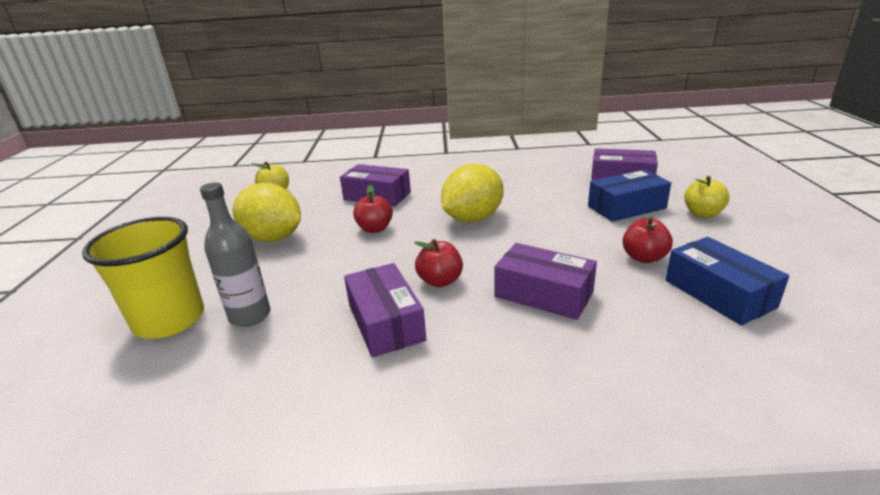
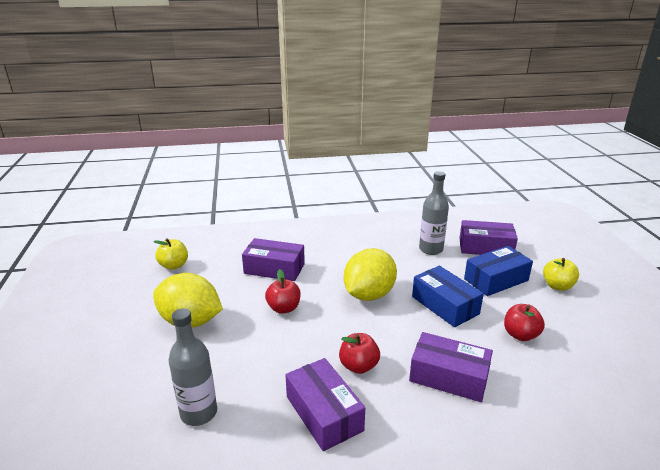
camera: 10 degrees left, 0 degrees up
(169, 320) = (123, 422): yellow cup -> none
(556, 180) = (431, 249): none -> grey bottle
(719, 293) = (584, 370): blue box -> blue box (445, 305)

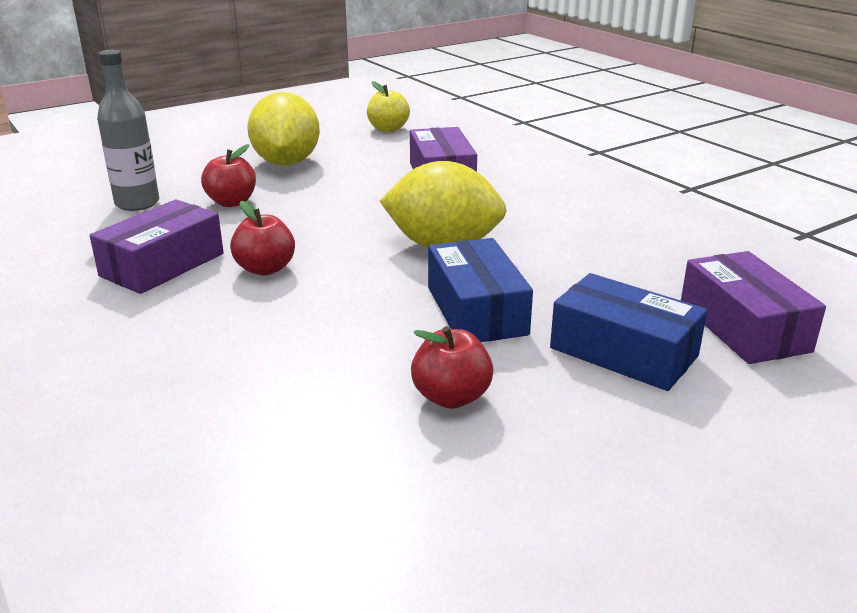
camera: 65 degrees right, 0 degrees up
(284, 308) = (355, 201): red apple -> red apple (232, 202)
(431, 249) = (651, 273): grey bottle -> none
(445, 305) = (476, 310): blue box -> blue box turned 45 degrees counterclockwise
(448, 377) = (282, 339): purple box -> none
(557, 286) = (692, 434): yellow apple -> none

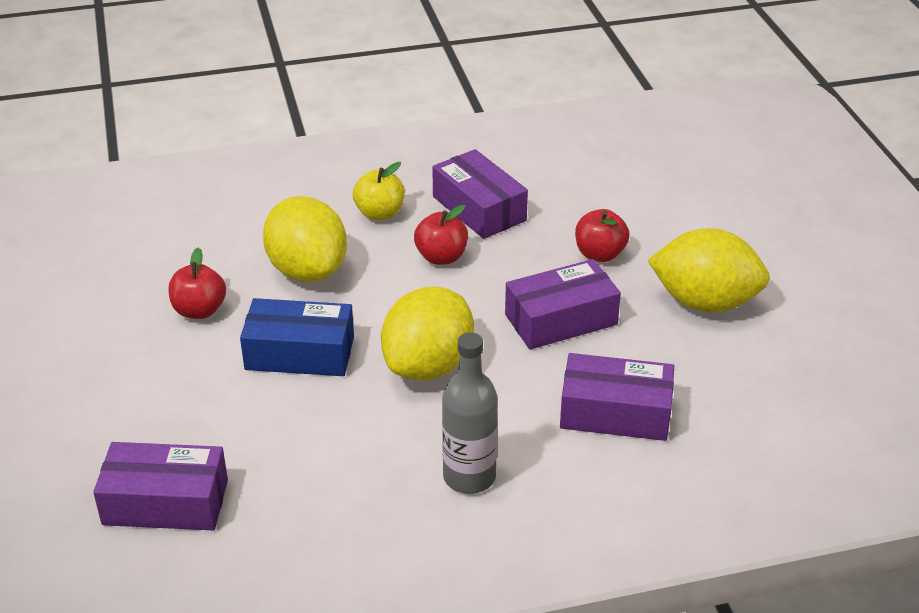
camera: 110 degrees right, 10 degrees up
(137, 203) = (621, 202): grey bottle -> grey bottle (469, 477)
(327, 341) = (307, 270): none -> yellow lemon
(339, 205) = (561, 319): none -> purple box
(388, 129) = (815, 408): yellow apple -> yellow apple (380, 213)
(623, 352) = (186, 412): blue box -> none

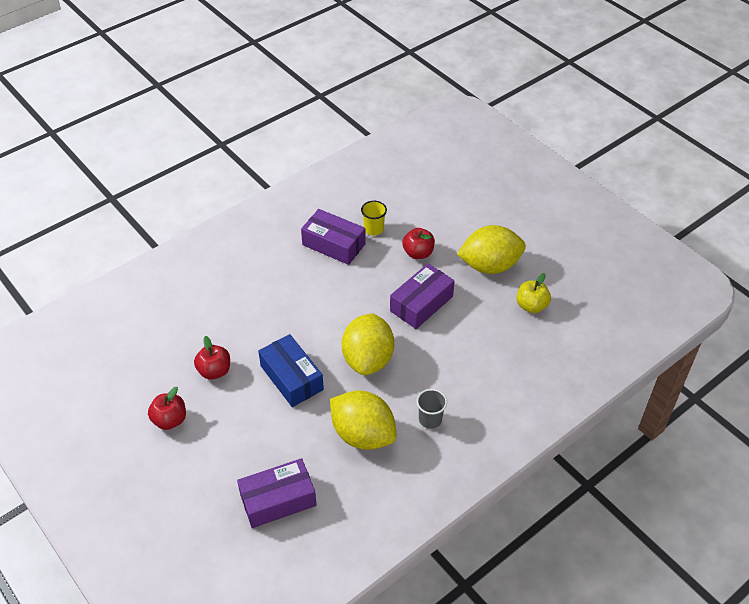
camera: 25 degrees left, 10 degrees up
(300, 353) = (291, 378): blue box -> blue box turned 75 degrees clockwise
(307, 270) = (261, 321): yellow lemon -> yellow lemon (363, 435)
(380, 213) = (278, 267): yellow apple -> yellow apple (531, 306)
(441, 257) = (332, 285): red apple -> red apple (170, 420)
(469, 477) = (430, 419): grey bottle -> grey cup
(552, 206) = (373, 229): none -> yellow cup
(615, 412) = (482, 352): purple box -> none

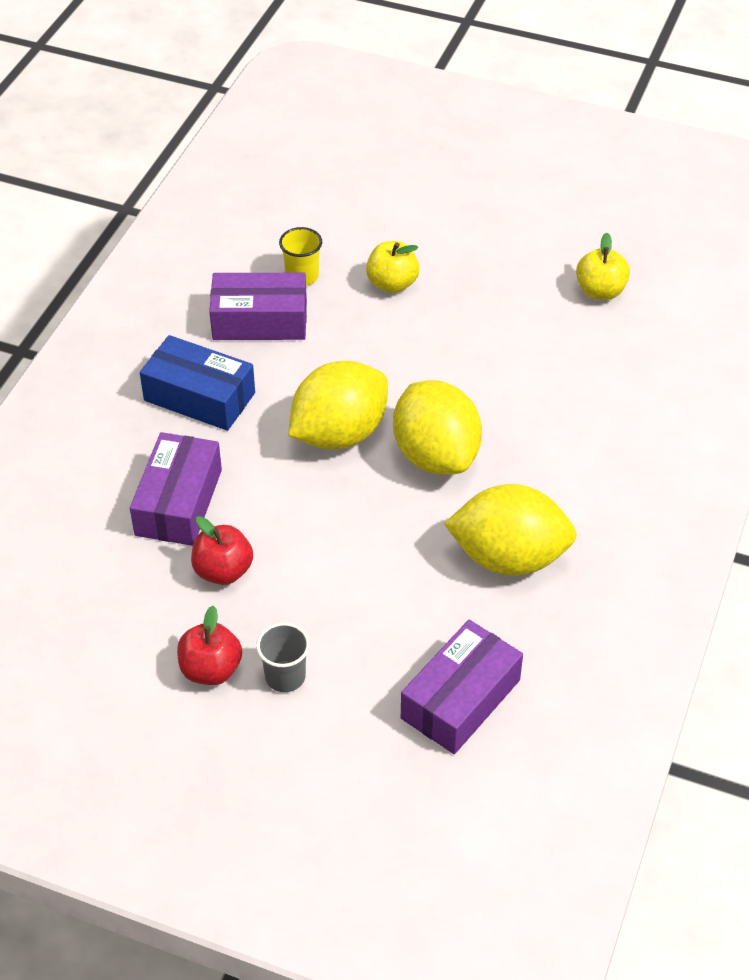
camera: 30 degrees left, 0 degrees up
(291, 378) = (346, 528): blue box -> blue box (199, 396)
(418, 253) = (392, 284): red apple -> yellow apple
(421, 303) = (451, 349): purple box -> purple box (178, 502)
(430, 419) = (583, 496): grey cup -> grey cup (285, 676)
(490, 266) = (504, 261): yellow lemon -> yellow lemon (339, 434)

